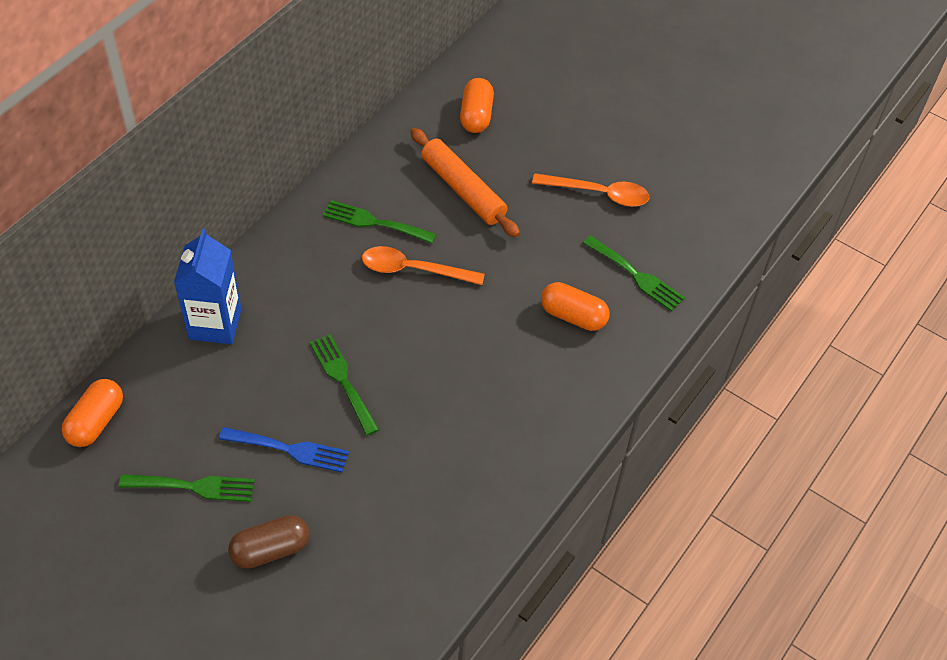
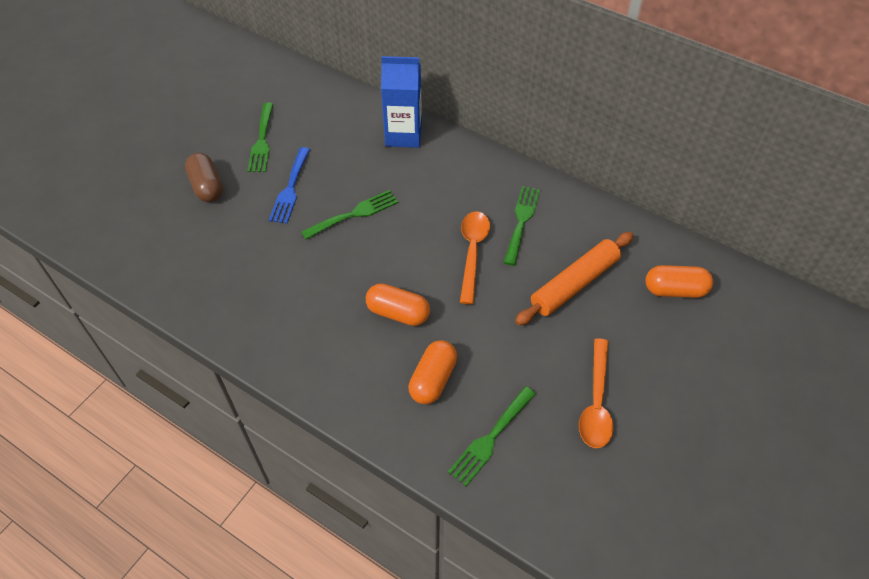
camera: 90 degrees right, 0 degrees up
(96, 422) = (316, 87): orange capsule -> orange capsule (398, 313)

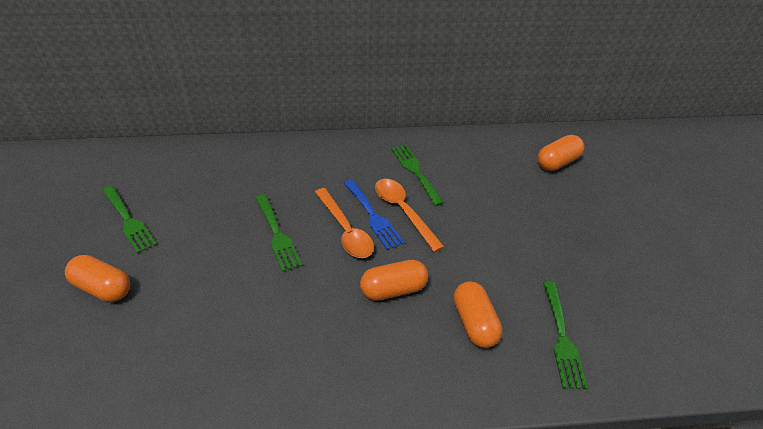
camera: 40 degrees left, 10 degrees down
(207, 186) = (103, 288): brown capsule -> orange capsule
(290, 188) = (196, 245): blue fork -> blue fork (373, 216)
(354, 214) = (277, 235): green fork -> green fork turned 135 degrees clockwise
(403, 135) = (261, 156): blue carton -> none
(574, 284) = (495, 193): orange rolling pin -> none
(596, 402) = (596, 262): orange spoon -> orange spoon (345, 230)

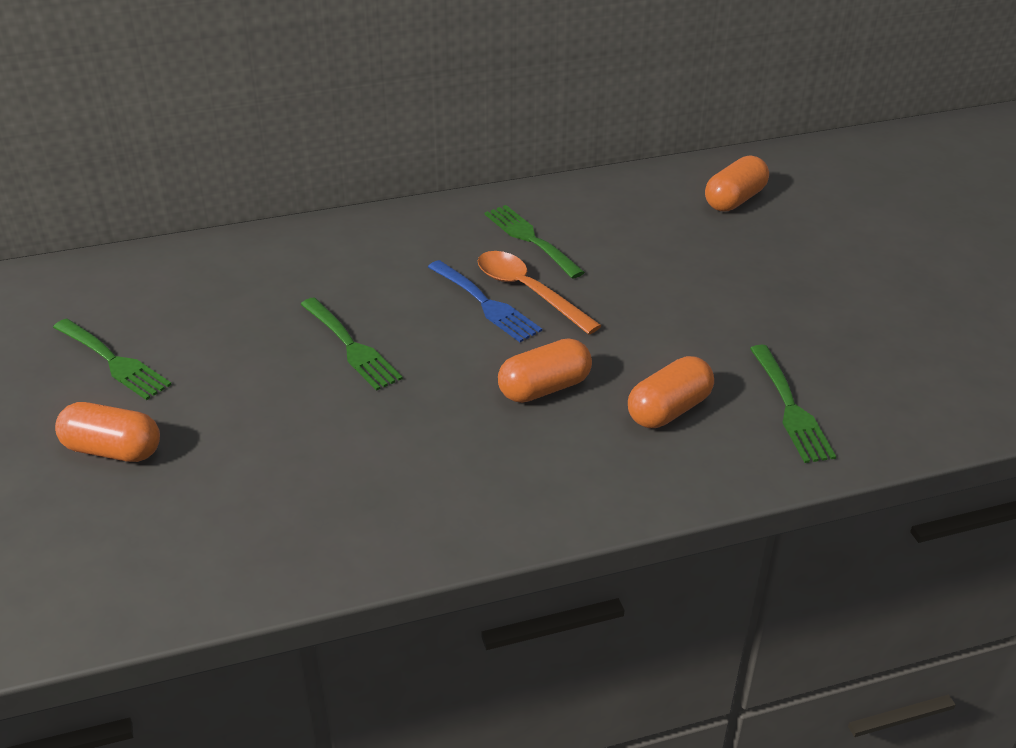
camera: 10 degrees left, 5 degrees down
(345, 230) = (451, 327): orange spoon -> none
(474, 323) = (669, 410): orange capsule -> orange capsule turned 75 degrees clockwise

